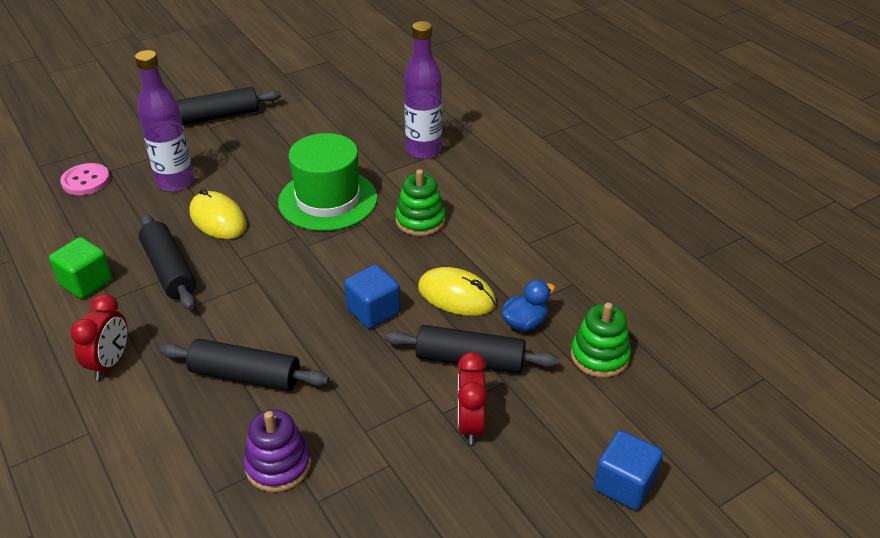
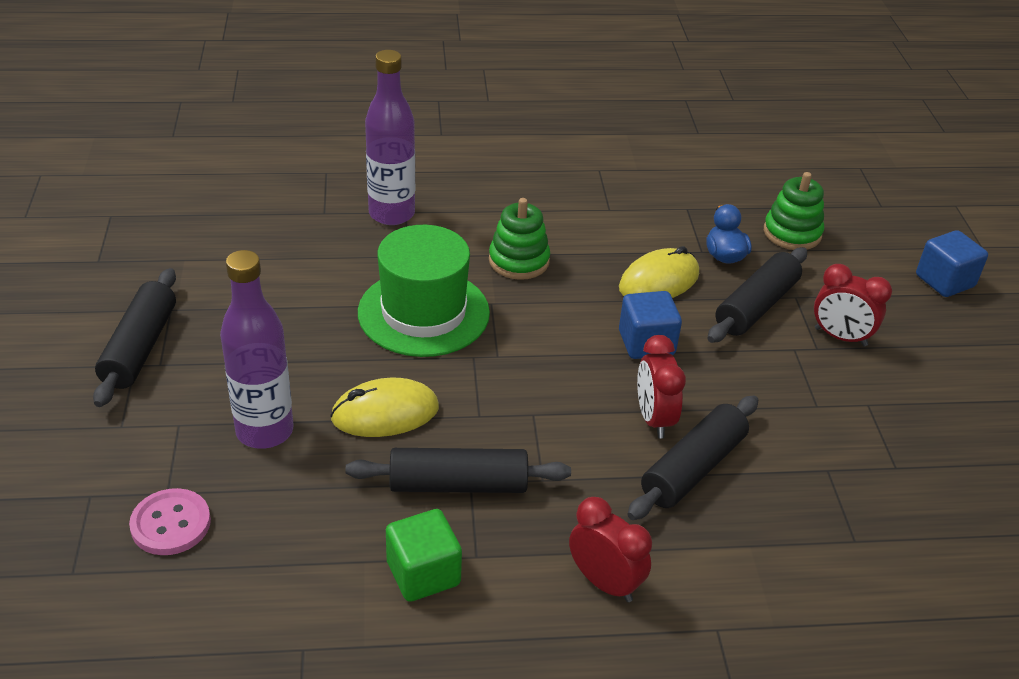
camera: 65 degrees left, 0 degrees up
(278, 465) = (837, 481): purple stacking toy -> none
(288, 340) = (654, 419): none -> red clock

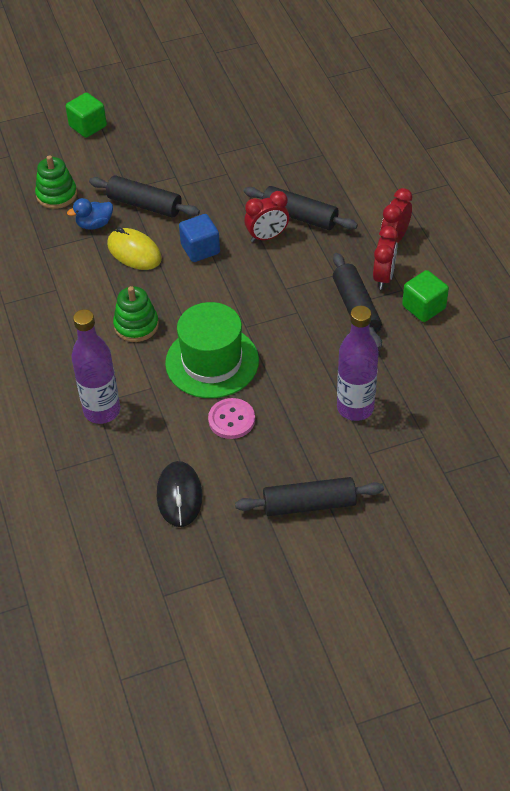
camera: 100 degrees left, 10 degrees up
(171, 524) = (445, 425): pink button -> pink button (231, 420)
(230, 248) = (179, 496): none -> black mouse
(385, 413) = (314, 355): yellow mouse -> none
(840, 337) = (161, 167): red clock -> red clock (383, 277)
(944, 281) = (88, 126): blue cube -> green cube

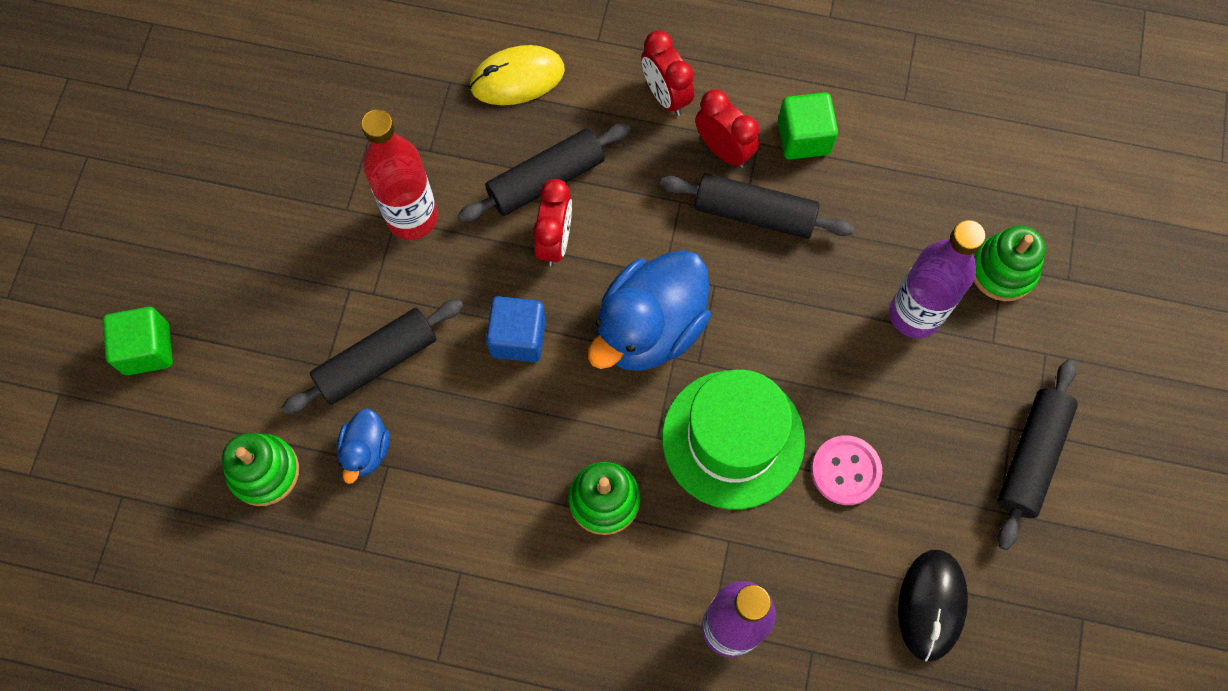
camera: 60 degrees left, 20 degrees up
(134, 252) = (461, 426): yellow mouse -> yellow mouse (517, 78)
(179, 496) = (931, 605): black mouse -> black mouse turned 75 degrees clockwise
(233, 178) = (412, 218): none -> red bottle
(248, 297) = (649, 328): none -> blue duck
(421, 437) = (1003, 270): none -> green stacking toy

